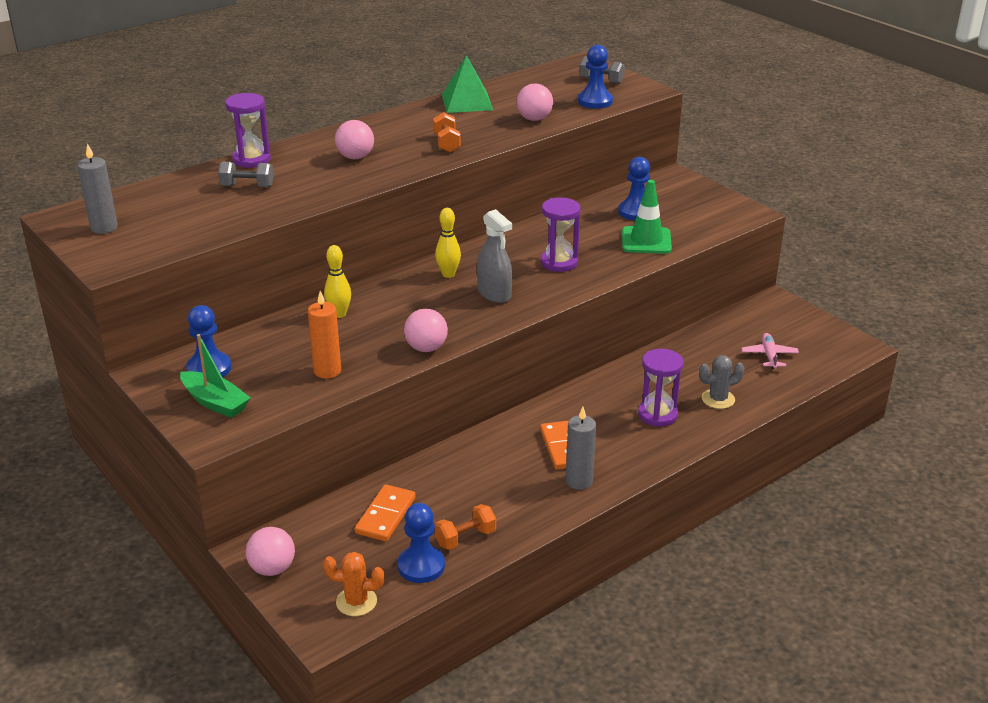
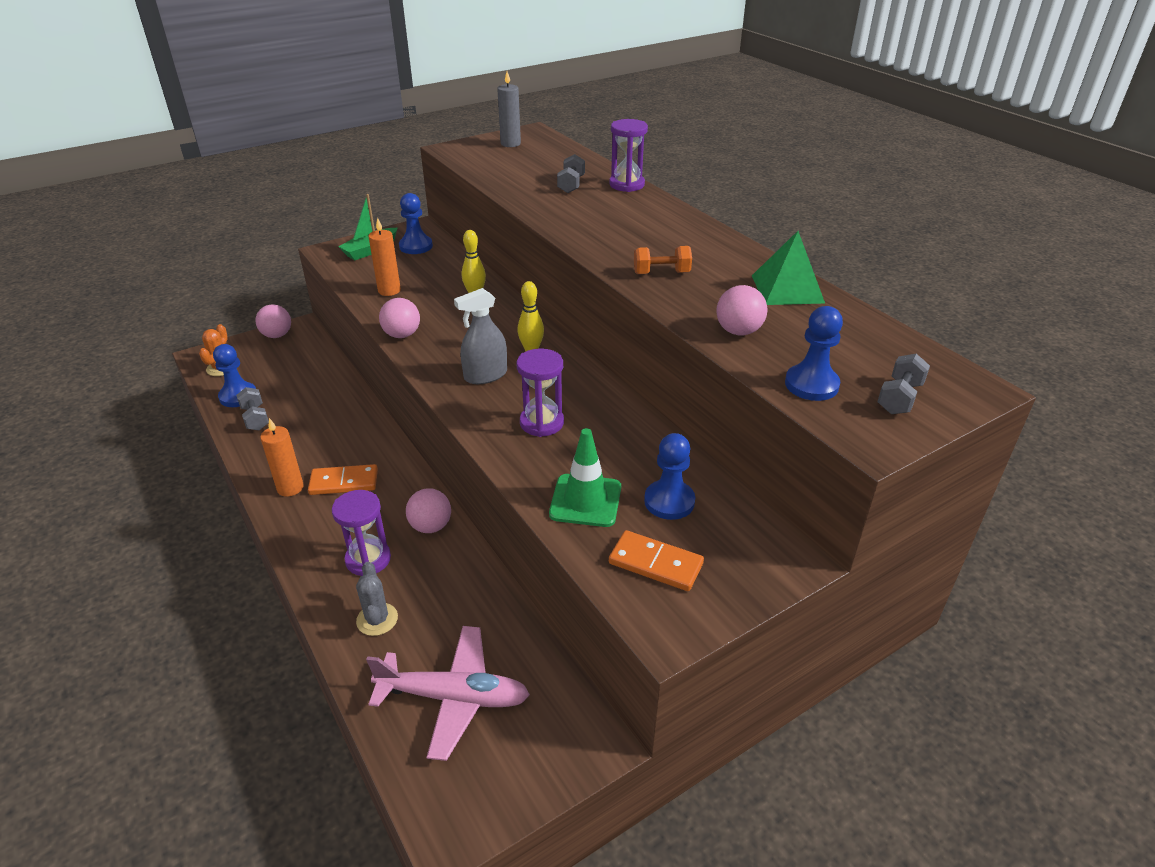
camera: 95 degrees right, 5 degrees up
(355, 157) = (628, 227): pink ball -> pink ball (431, 526)
(385, 515) = (304, 381): orange domino -> orange domino (655, 563)
(465, 538) = (255, 418): orange dumbbell -> grey dumbbell
(579, 481) = (290, 488): grey candle -> orange candle
(769, 355) = (454, 697): pink plane -> pink plane, size x1.89

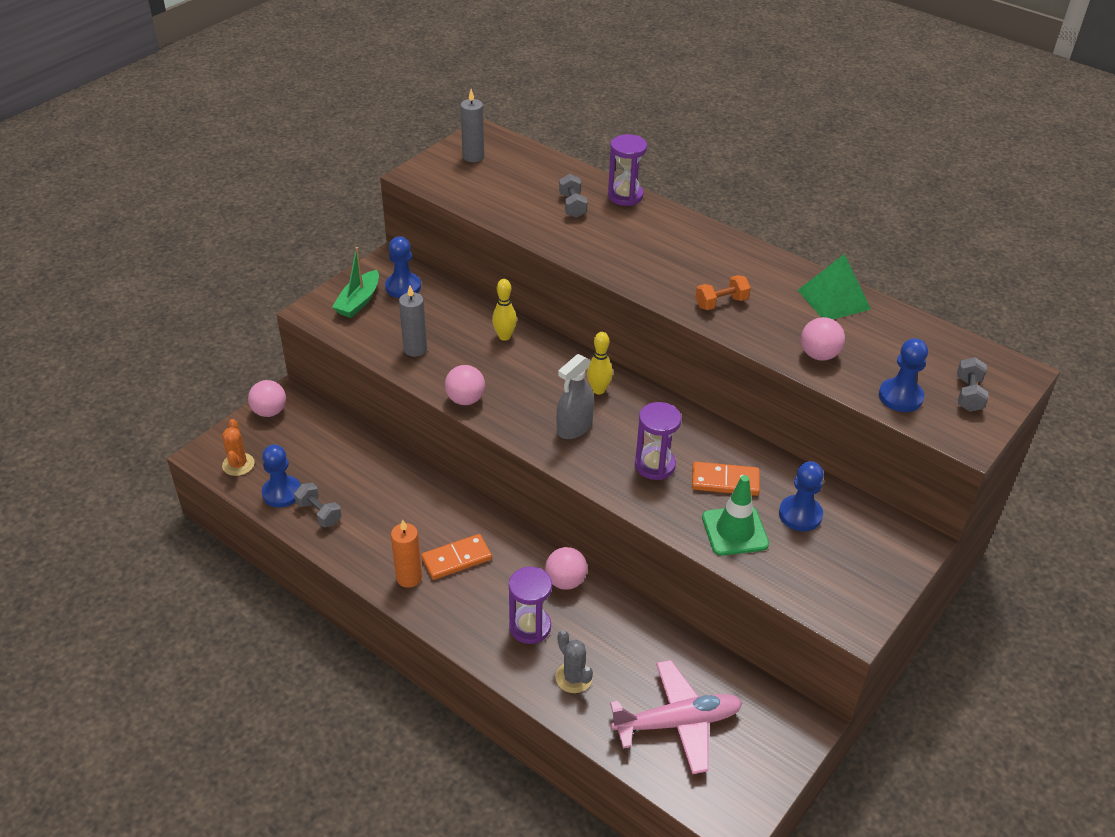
camera: 20 degrees left, 5 degrees up
(389, 290) = (415, 349): orange candle -> grey candle
(655, 563) = (818, 571): orange domino -> orange domino (725, 481)

